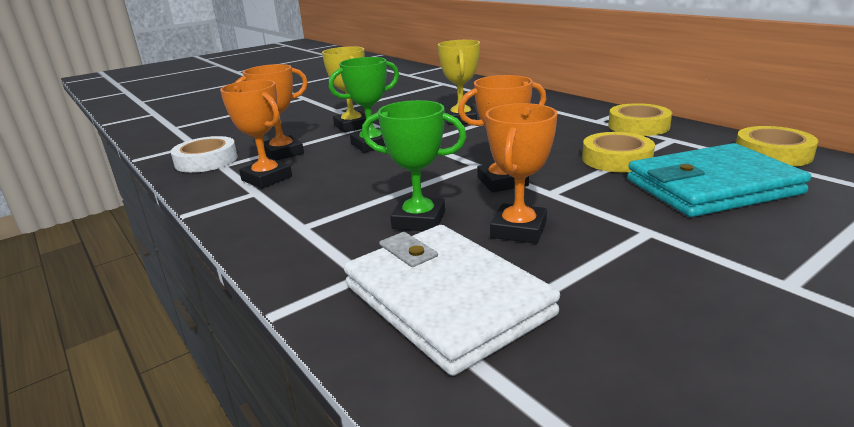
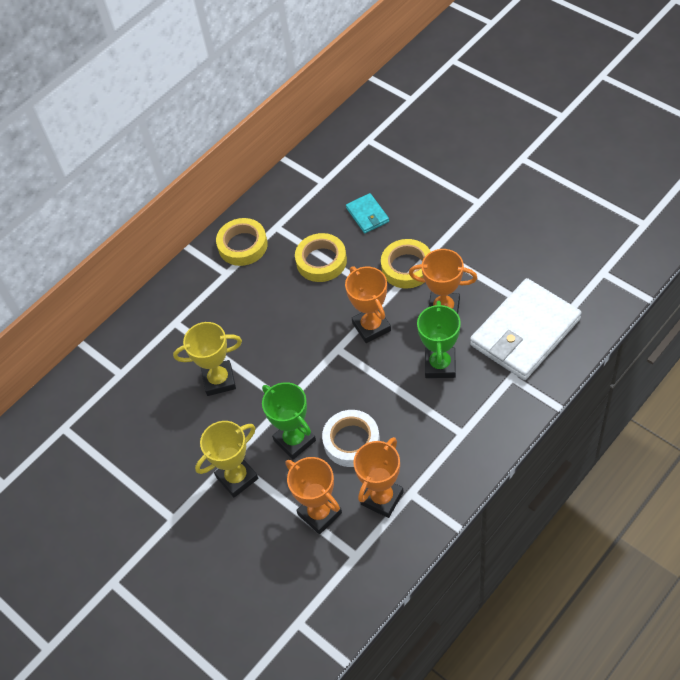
camera: 95 degrees left, 30 degrees up
(206, 161) = (344, 579): white tape -> white tape (351, 441)
(712, 187) = (367, 215): turquoise wallet -> turquoise wallet, size x0.46
(772, 153) = (305, 177): yellow tape -> yellow tape (407, 267)

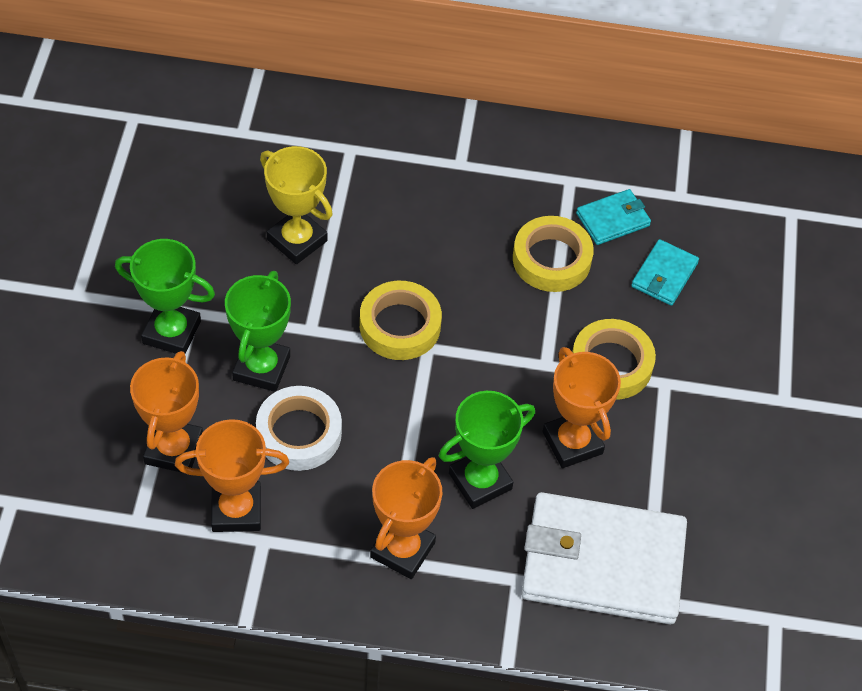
camera: 45 degrees right, 0 degrees up
(237, 478) = (171, 332): yellow trophy -> green trophy
(243, 245) = (515, 159): yellow tape -> yellow tape (400, 326)
(316, 220) = (613, 219): none -> turquoise wallet
(371, 327) = (487, 369): orange trophy -> orange trophy (402, 550)

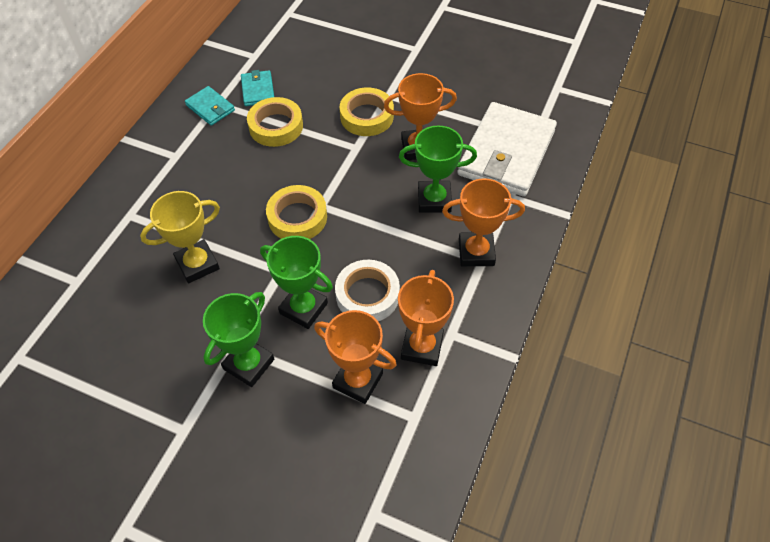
camera: 70 degrees left, 0 degrees up
(402, 550) = (476, 252): orange trophy -> orange trophy turned 45 degrees counterclockwise
(480, 481) = (434, 200): green trophy -> green trophy turned 75 degrees counterclockwise
(664, 275) = (310, 77): turquoise wallet -> turquoise wallet (210, 108)

